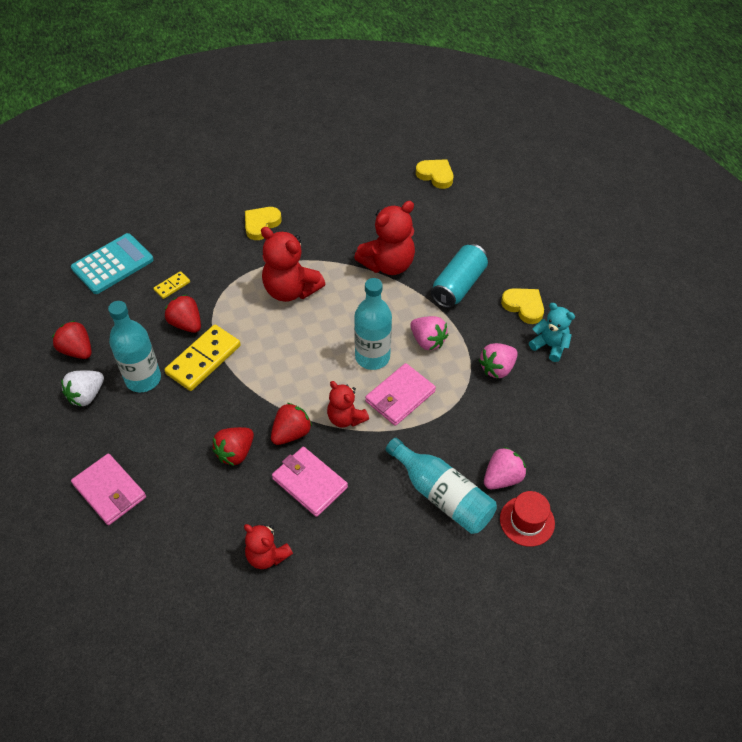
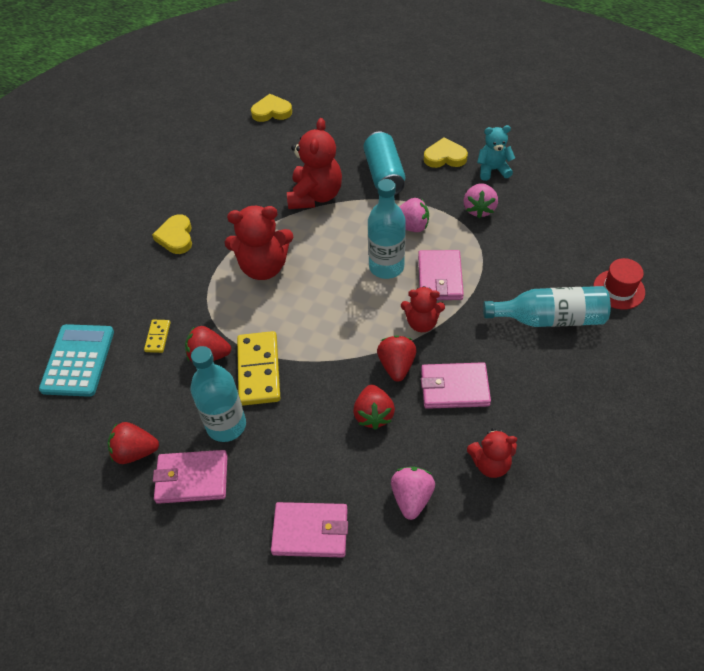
camera: 40 degrees left, 0 degrees up
(86, 395) = (192, 479): white strawberry -> pink wallet
(502, 478) = (571, 275): pink strawberry -> pink strawberry (411, 497)

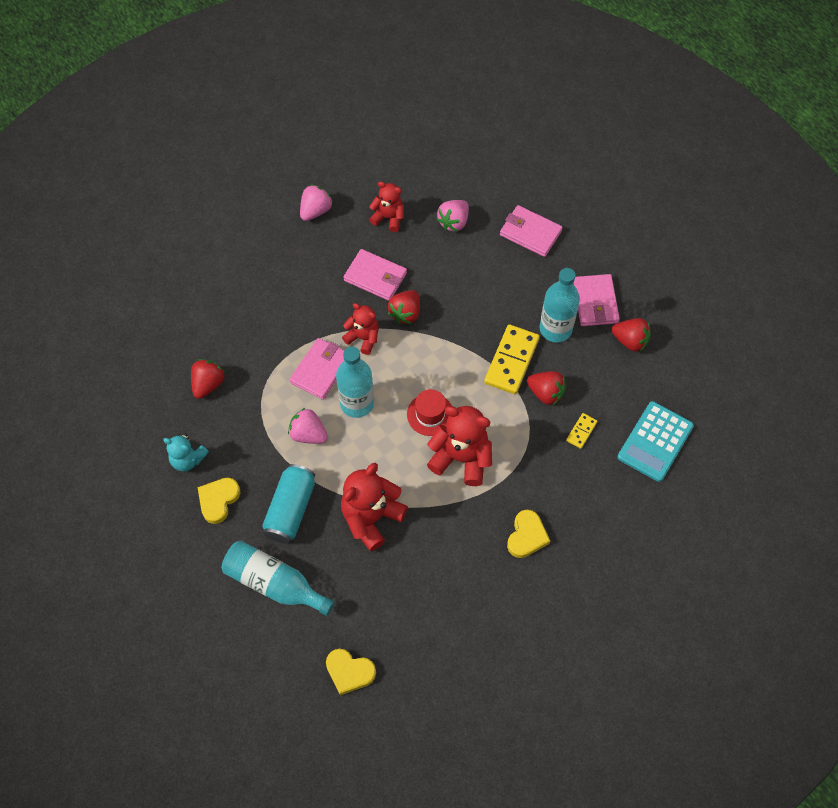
camera: 155 degrees left, 10 degrees up
(192, 479) = (595, 302): pink wallet -> pink wallet turned 60 degrees clockwise
(373, 415) = (445, 286): red strawberry -> red strawberry (208, 384)
(445, 157) = (218, 500): yellow heart -> yellow heart turned 90 degrees clockwise
(479, 209) = (236, 421): pink strawberry -> pink strawberry (315, 211)
(550, 318) = (265, 293): turquoise bottle -> turquoise bottle (274, 583)
(619, 289) = (193, 290): red hat -> red hat (430, 414)

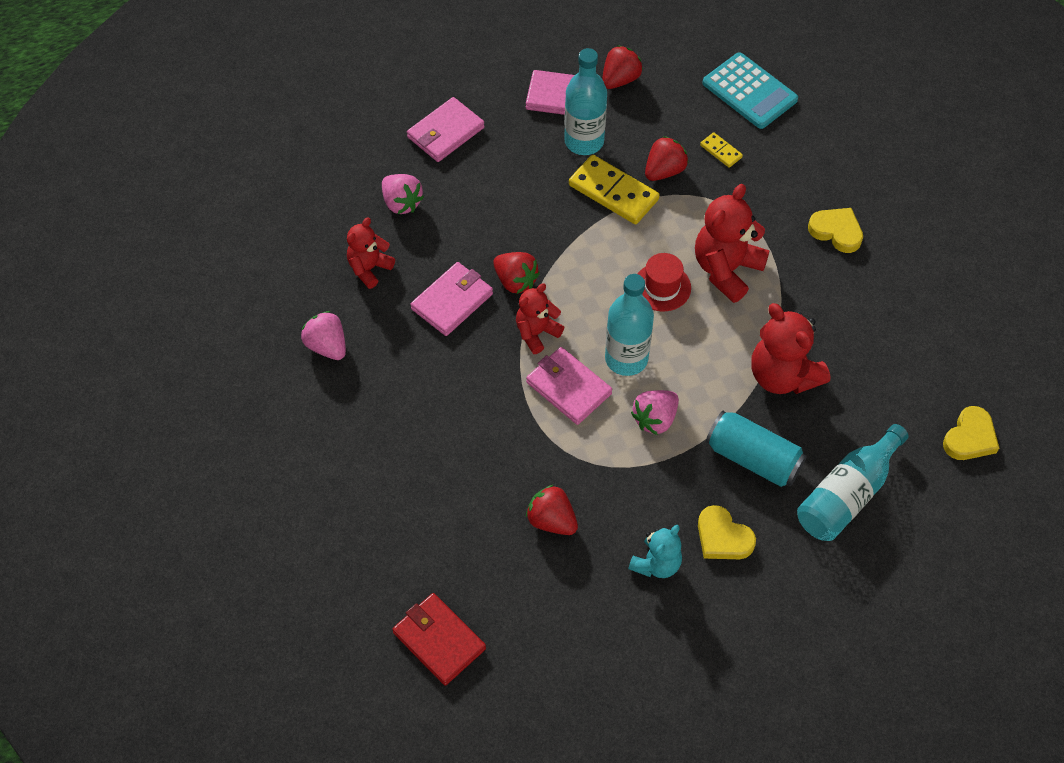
camera: 75 degrees left, 5 degrees down
(104, 337) = (439, 640): none -> red wallet

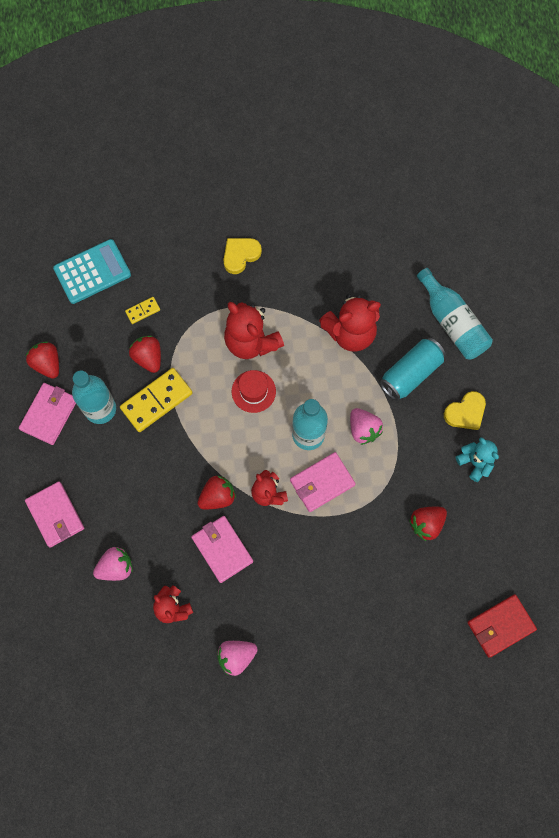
camera: 75 degrees left, 15 degrees up
(970, 437) = (429, 231): yellow heart -> none

